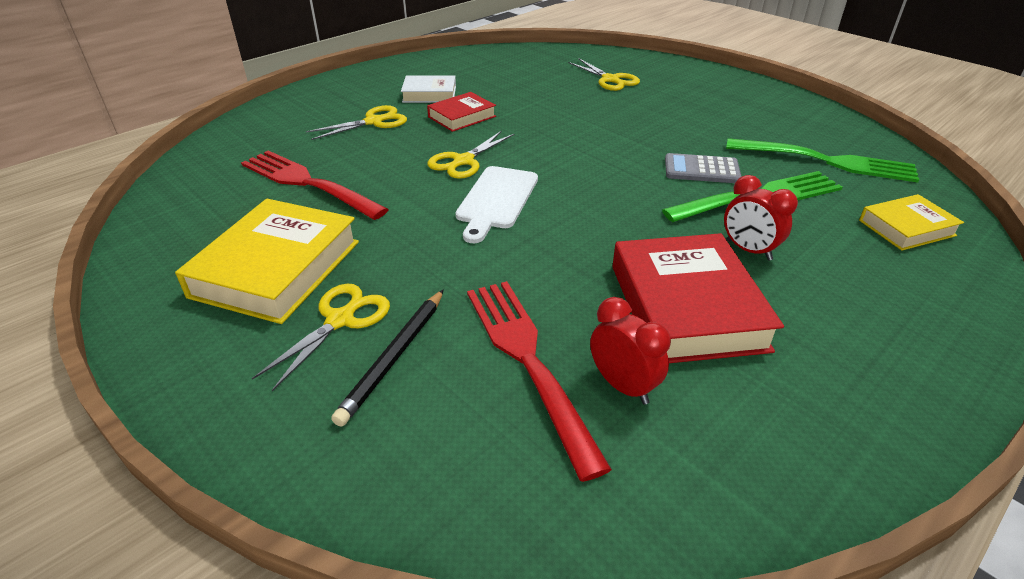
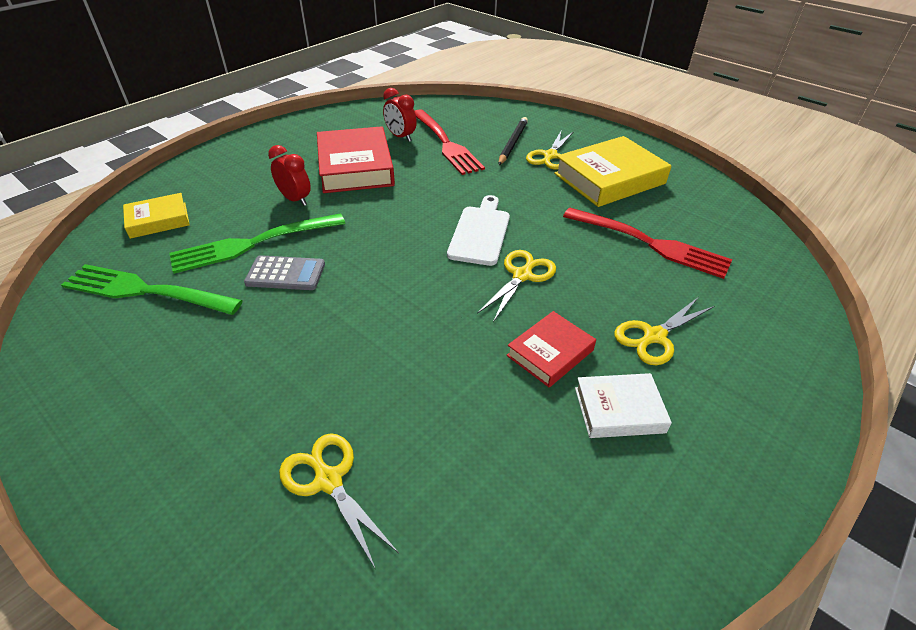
camera: 175 degrees right, 5 degrees up
(277, 269) = (609, 178): yellow book -> yellow book turned 45 degrees clockwise

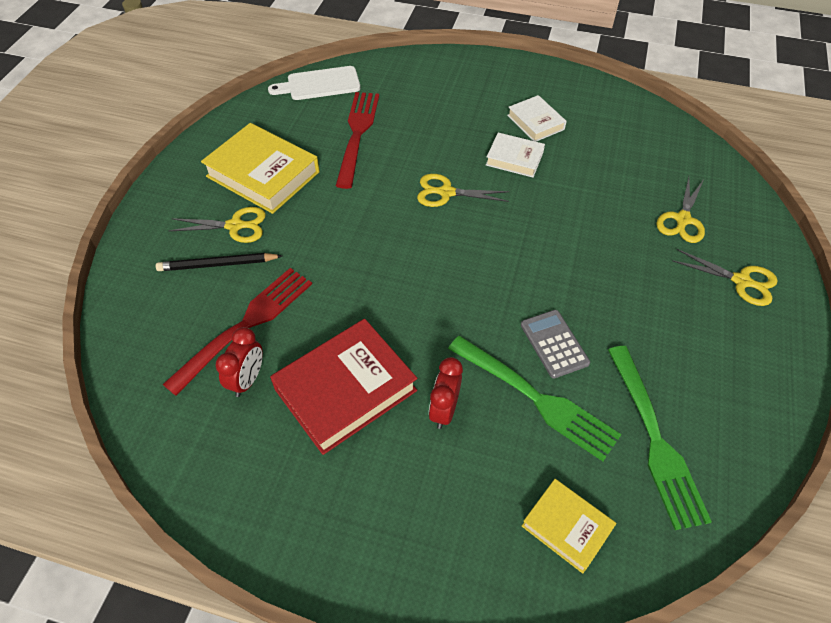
camera: 115 degrees left, 10 degrees up
(480, 233) = (406, 235): white cutting board -> white cutting board (319, 84)
(550, 353) = (514, 159): red book -> white book
(654, 336) = (463, 118): yellow scissors -> yellow scissors (741, 281)

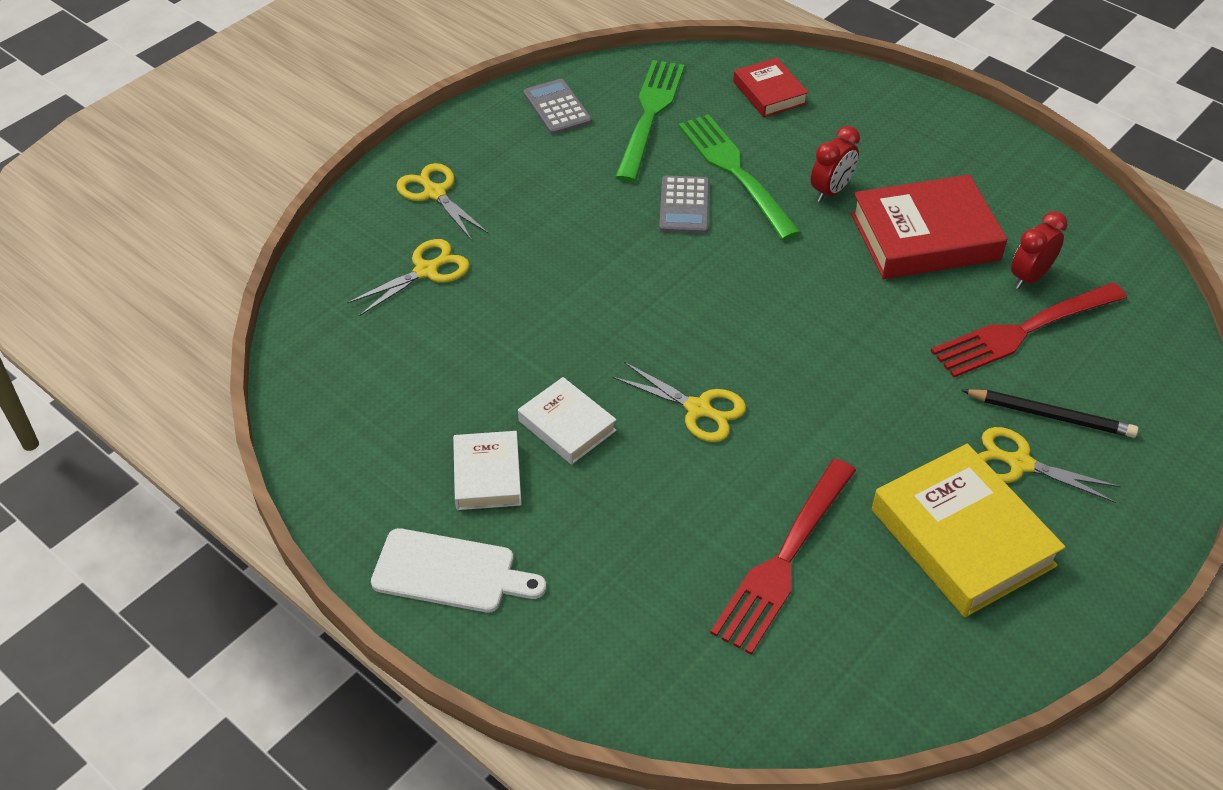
camera: 155 degrees left, 5 degrees down
(319, 84) = (809, 707): white cutting board -> white cutting board (450, 572)
(567, 527) = (769, 93): yellow book -> red book
(739, 412) = (557, 108): none -> grey calculator

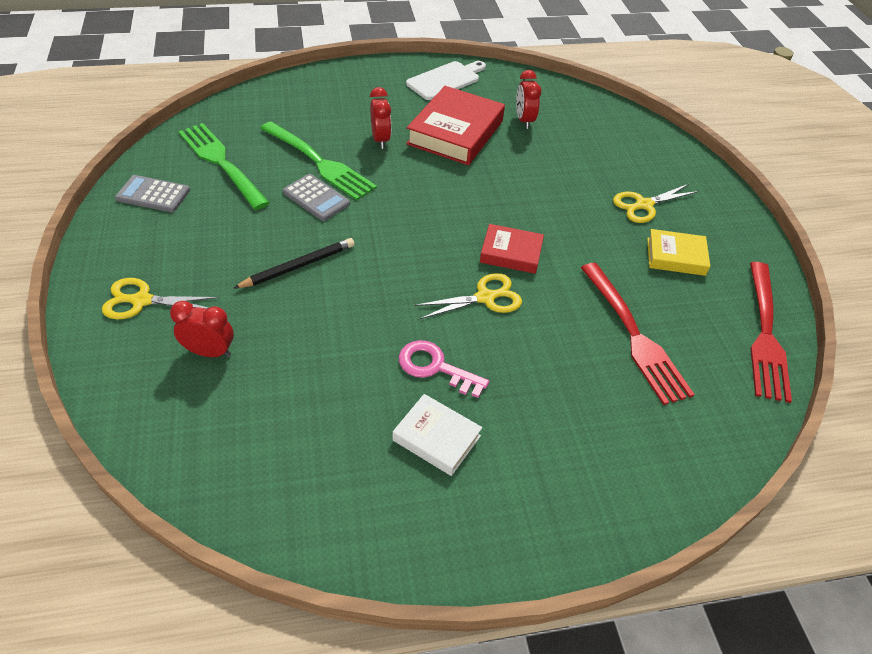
camera: 55 degrees left, 0 degrees up
(427, 271) = (210, 352): yellow scissors -> red clock
(450, 572) = (504, 516): white cutting board -> white cutting board (445, 80)
(567, 425) = (435, 367): white book -> pink key
(736, 173) = (318, 162): green fork -> green fork turned 150 degrees counterclockwise
(769, 93) = (274, 110): red book -> red book (511, 253)
(962, 537) = (675, 256): yellow book -> yellow book, size x0.56
(1024, 330) = (557, 145): red fork -> red fork (765, 333)
(1051, 416) = (622, 175): black pencil -> black pencil (298, 266)

